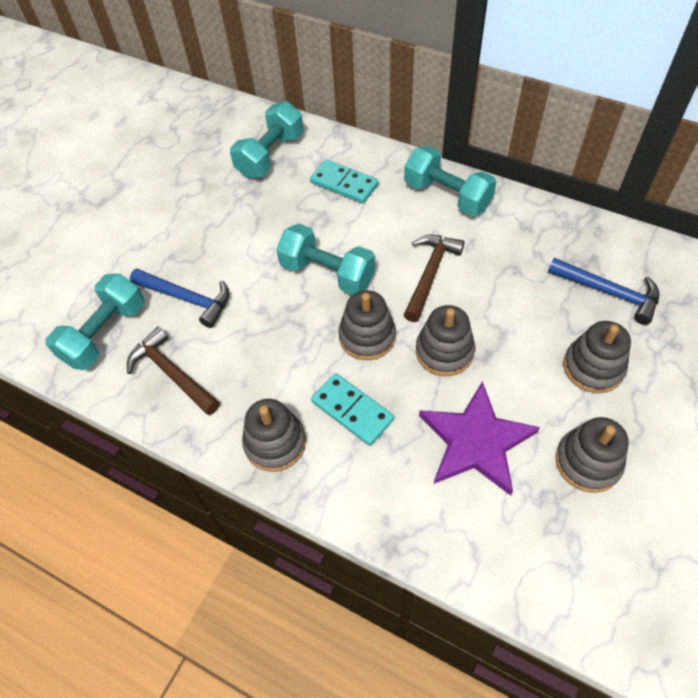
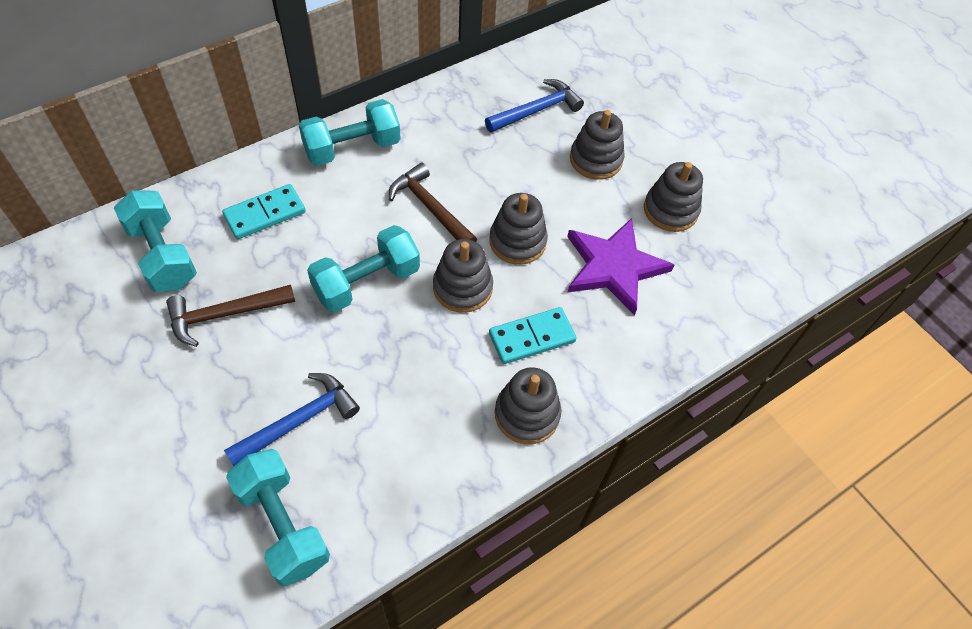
camera: 70 degrees left, 0 degrees up
(172, 373) = (386, 474): brown hammer -> brown hammer (225, 315)

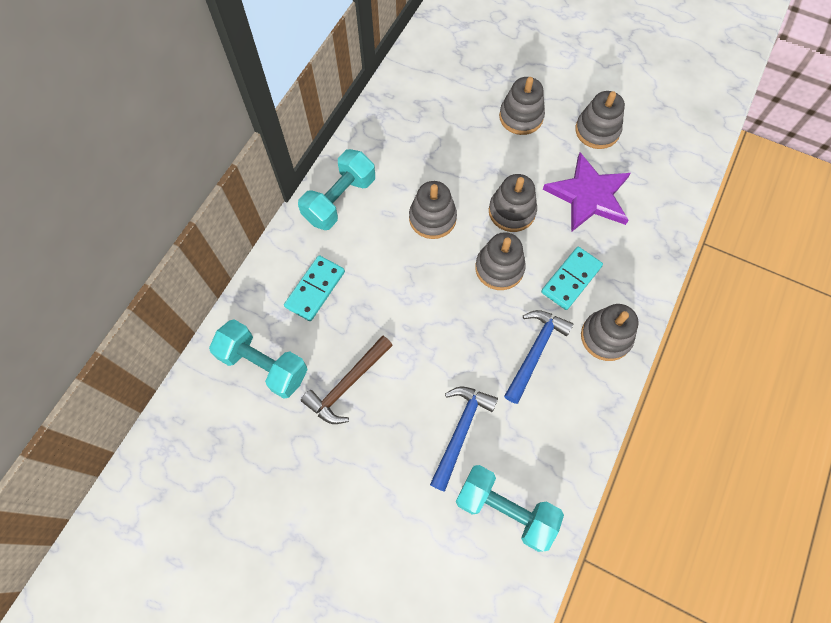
camera: 25 degrees left, 10 degrees up
(367, 282) = (430, 302): turquoise dumbbell -> none
(430, 208) = (432, 218): brown hammer -> grey stacking toy
(536, 110) = (452, 97): blue hammer -> blue hammer (535, 351)

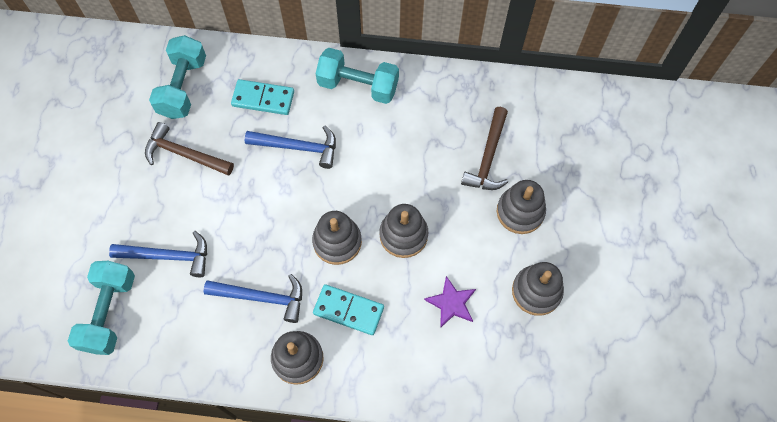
camera: 70 degrees right, 0 degrees up
(385, 272) = (298, 147): none -> blue hammer
(432, 218) = (369, 168): grey stacking toy -> none
(460, 122) = (488, 157): none -> brown hammer
(588, 196) = (451, 303): purple star -> purple star, size x0.55

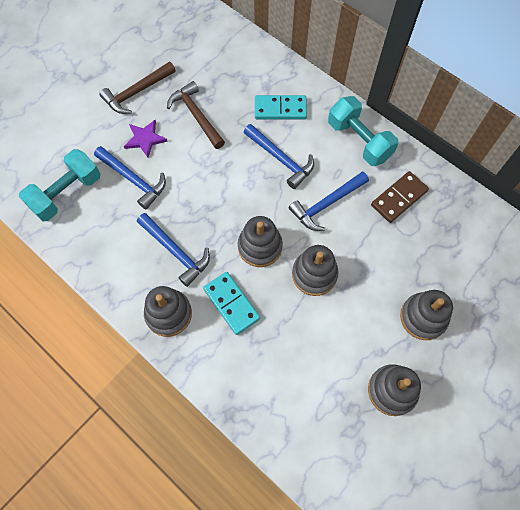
camera: 35 degrees right, 0 degrees up
(183, 87) = (229, 68): turquoise dumbbell -> none
(263, 99) = (280, 109): turquoise domino -> turquoise domino turned 45 degrees counterclockwise
(370, 164) = (326, 204): none -> blue hammer
(429, 118) = (398, 198): none -> brown domino
(451, 303) = (315, 352): purple star -> purple star (145, 139)
(488, 157) = (426, 257): brown hammer -> brown hammer (137, 92)

